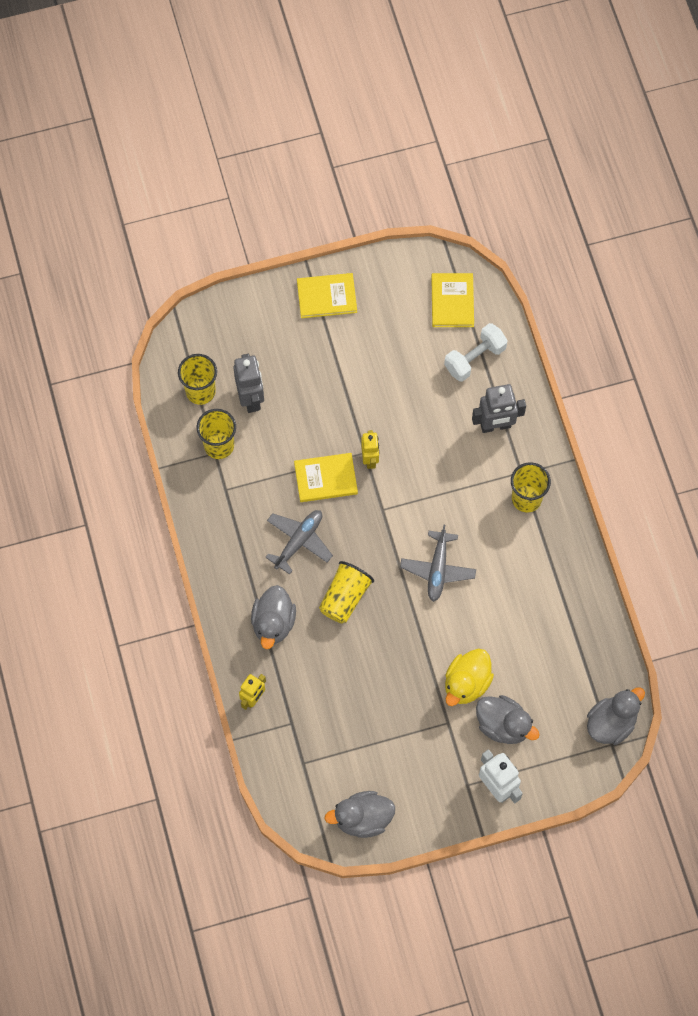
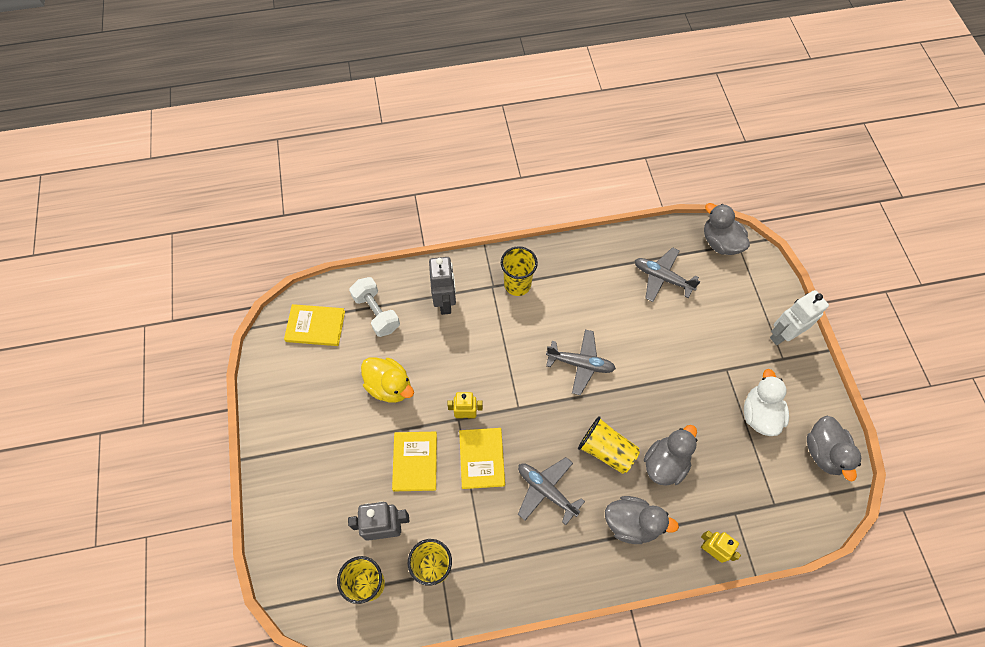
camera: 85 degrees left, 5 degrees down
(326, 297) = (286, 441): yellow book -> yellow book (415, 461)
(399, 754) = (759, 414): none -> white duck
(466, 683) = (689, 350): yellow duck -> yellow duck (389, 386)
(503, 725) = (726, 324): grey duck -> grey duck (665, 463)
(554, 656) = (662, 278): none -> grey plane

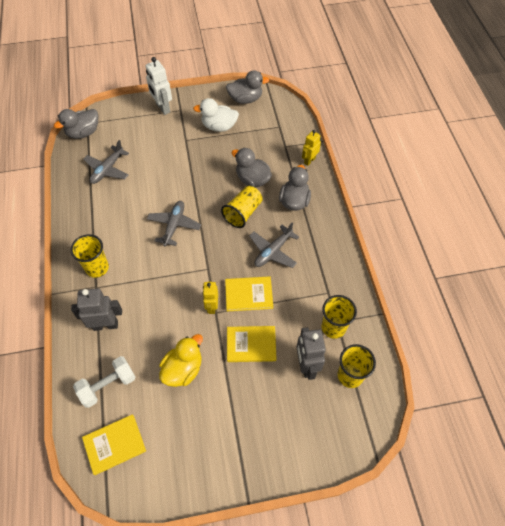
camera: 90 degrees left, 5 degrees down
(315, 326) = (114, 444): yellow book -> yellow book turned 60 degrees clockwise

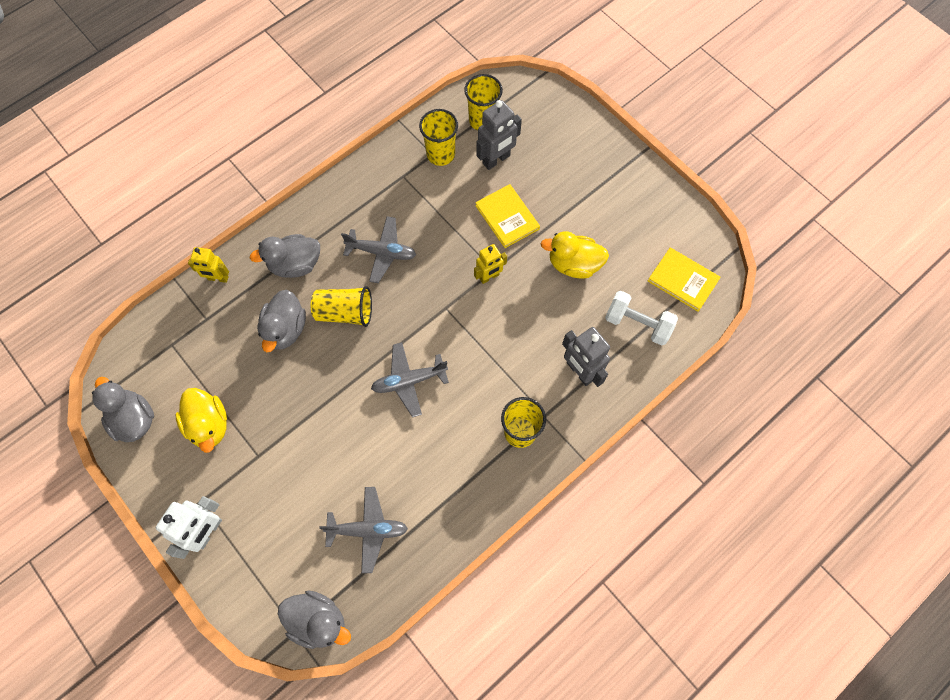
camera: 120 degrees left, 10 degrees up
(219, 126) = (209, 425): white duck -> yellow duck
(248, 295) = (452, 248): yellow book -> none

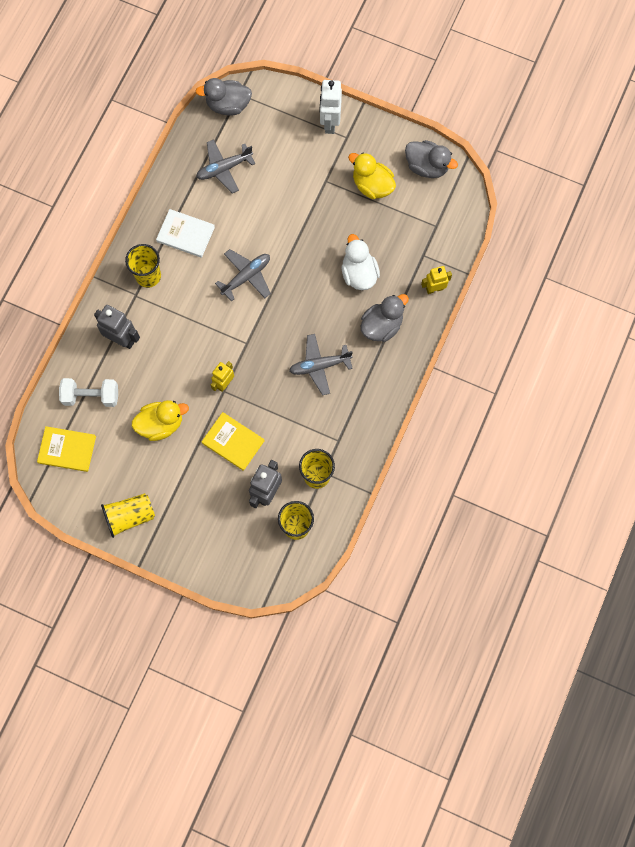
camera: 155 degrees right, 5 degrees up
(285, 329) = (359, 274): grey duck -> white duck
(345, 312) = (321, 306): yellow cup -> yellow cup (130, 516)
(454, 464) = (185, 234): none -> white book

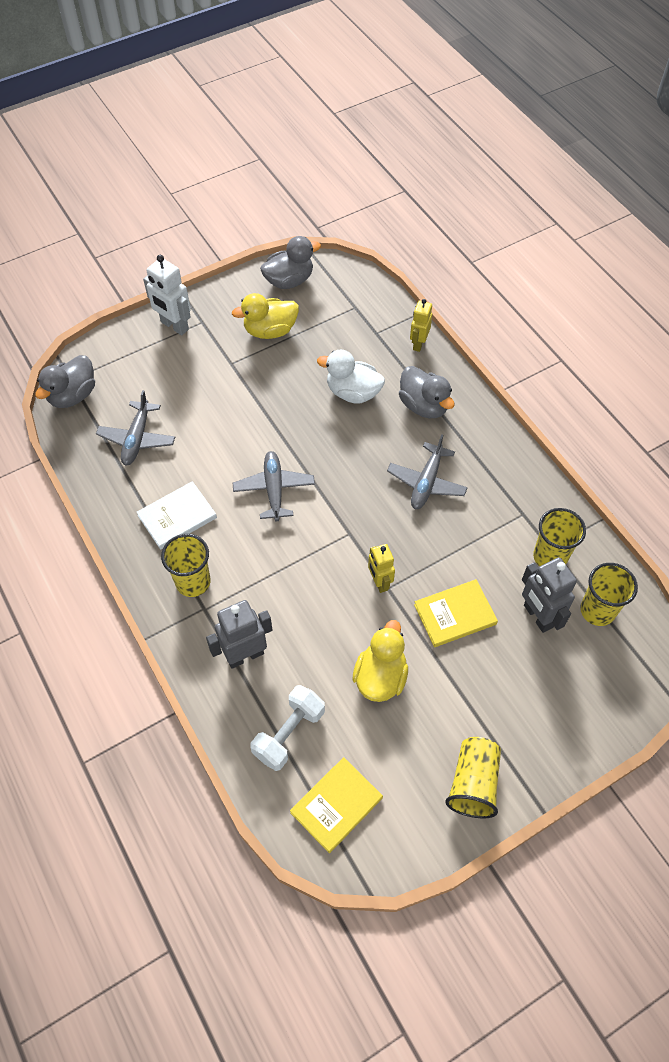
camera: 55 degrees left, 15 degrees down
(382, 326) = (423, 406): grey duck -> grey duck turned 150 degrees clockwise

